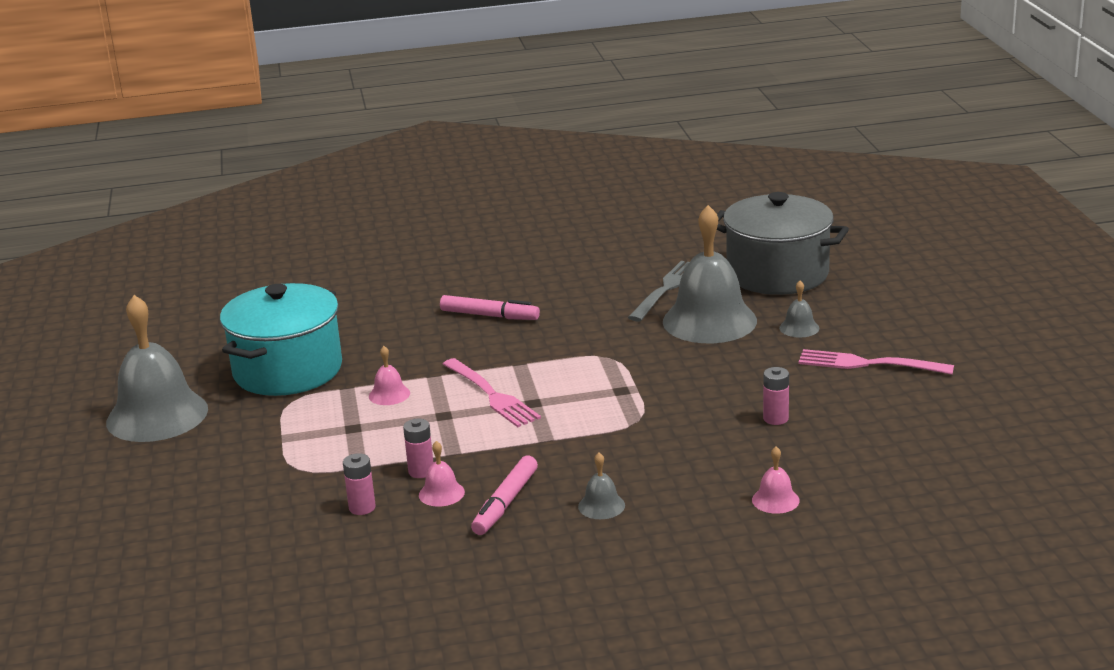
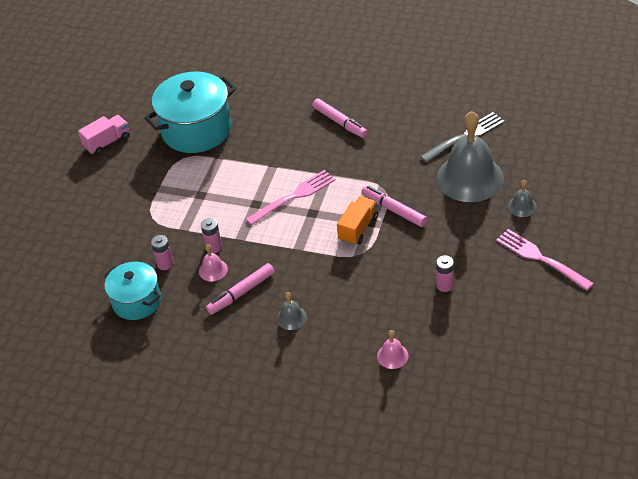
camera: 30 degrees right, 20 degrees up
(157, 415) = (107, 142): grey bell -> pink truck
(352, 557) = (136, 301): none -> turquoise pot
(389, 394) = (238, 173): pink bell -> none
(492, 395) = (294, 196): pink fork -> pink fork turned 120 degrees counterclockwise
(610, 400) = (358, 228): none -> orange truck
(641, 372) = (393, 210): none -> pink marker
(777, 274) = (547, 148): grey pot -> none

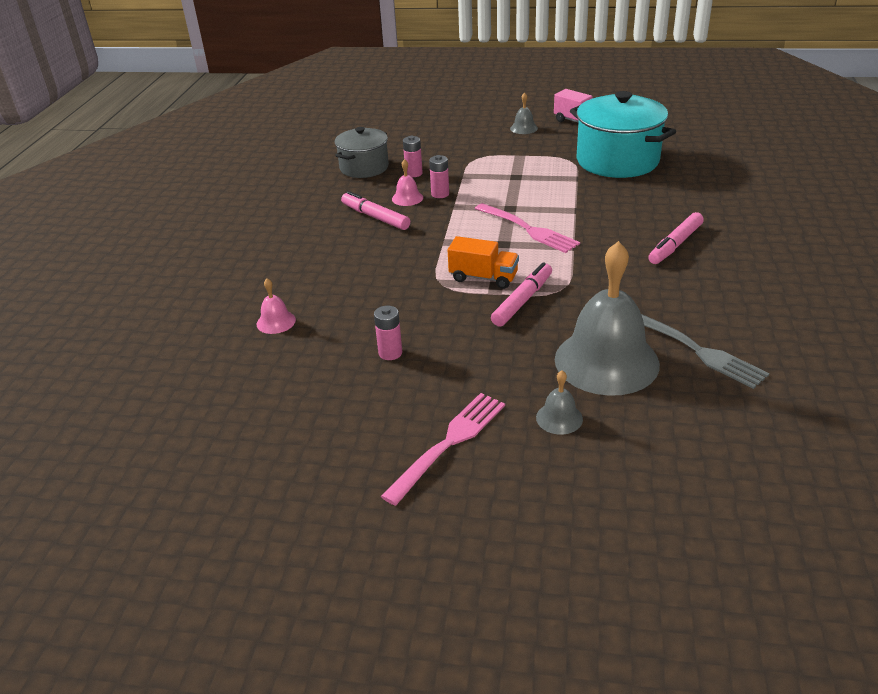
camera: 80 degrees right, 10 degrees down
(136, 301) = (364, 168): turquoise pot -> grey pot
(291, 317) = (339, 250): grey bell -> grey bell (524, 128)

